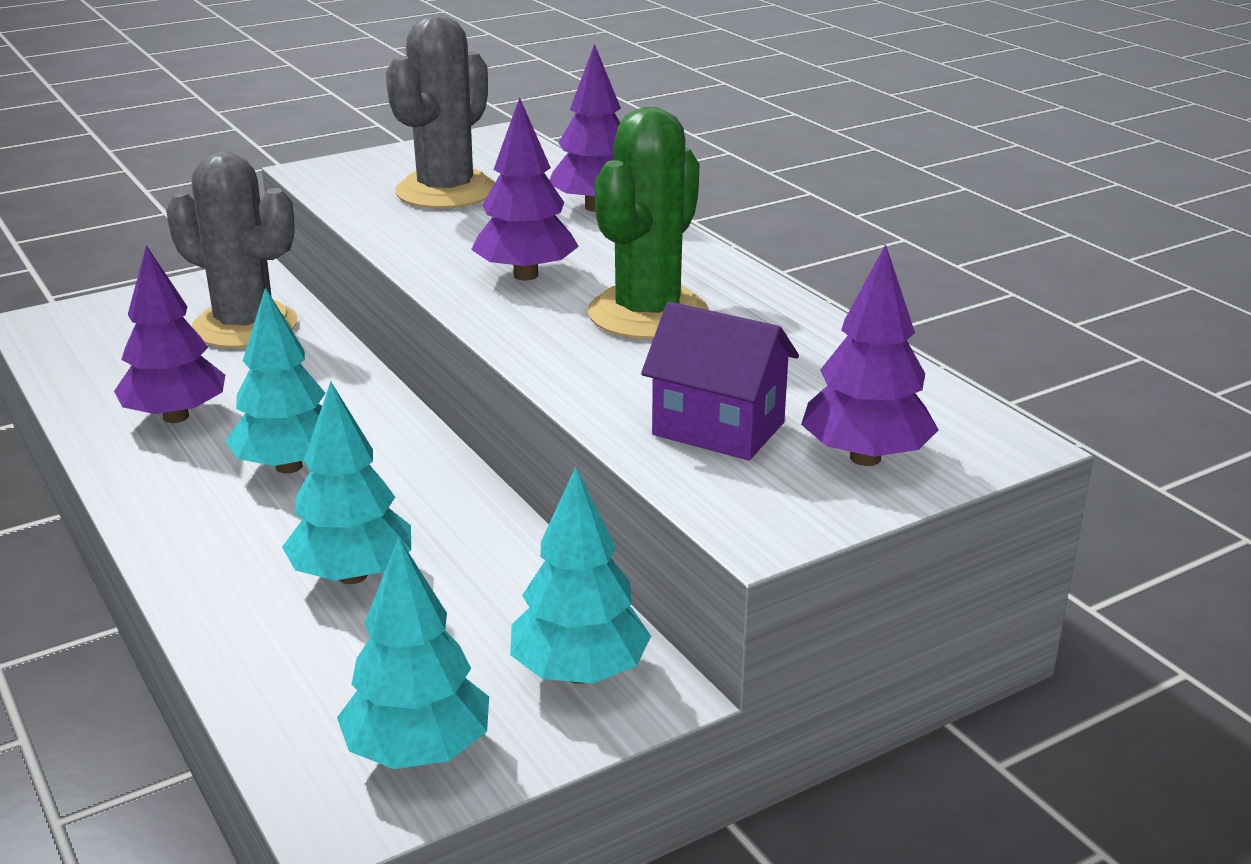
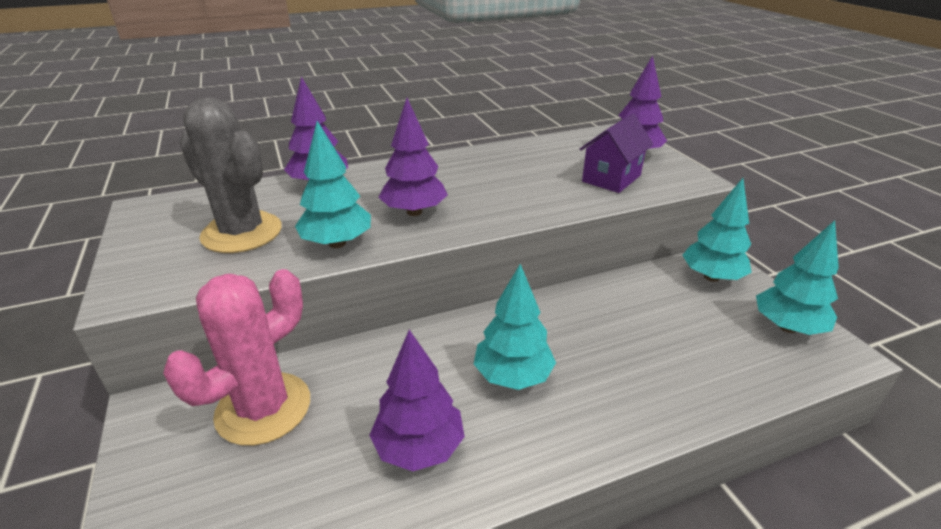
camera: 80 degrees left, 5 degrees up
(245, 326) = (263, 408): grey cactus -> pink cactus
(352, 575) = (642, 347): turquoise tree -> turquoise tree (337, 243)
(648, 314) = (483, 182): green cactus -> none

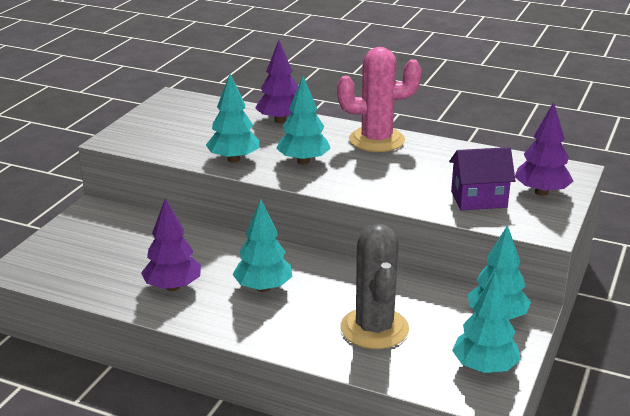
camera: 45 degrees right, 5 degrees down
(242, 233) = (198, 132): grey cactus -> grey cactus (374, 328)
(263, 408) = (133, 234): pink cactus -> pink cactus (376, 140)
(414, 212) = (303, 161): purple tree -> turquoise tree

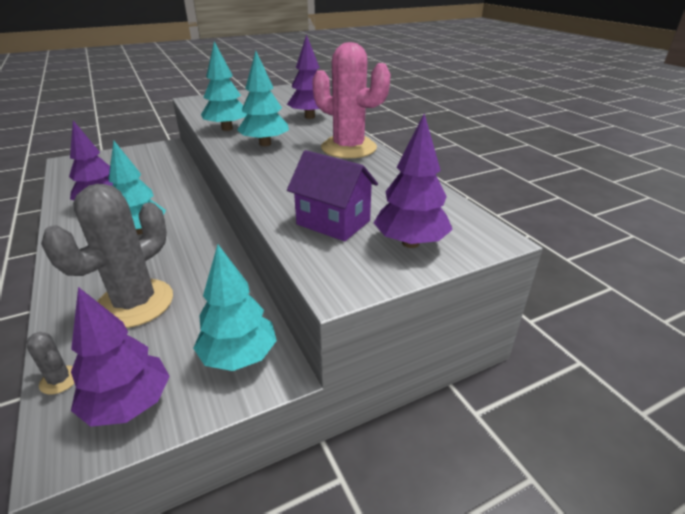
camera: 40 degrees right, 5 degrees up
(421, 383) = (59, 380): none -> grey cactus
(484, 368) = (129, 404): turquoise tree -> purple tree

